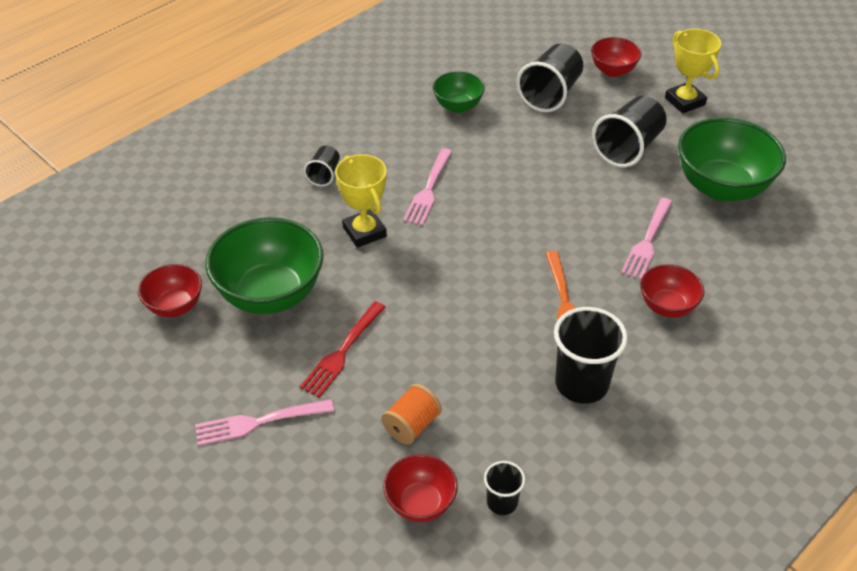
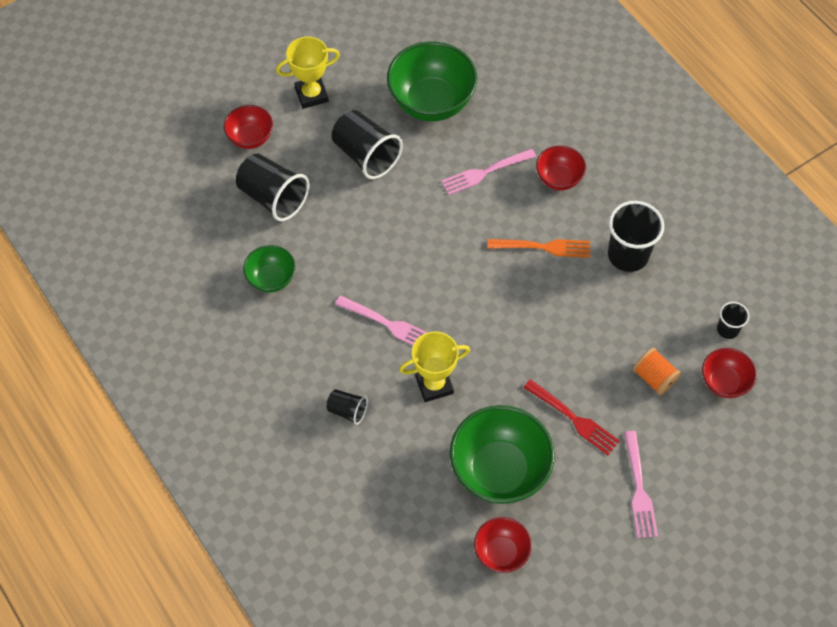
camera: 80 degrees left, 15 degrees up
(647, 241) = (485, 172): pink fork -> pink fork turned 120 degrees clockwise

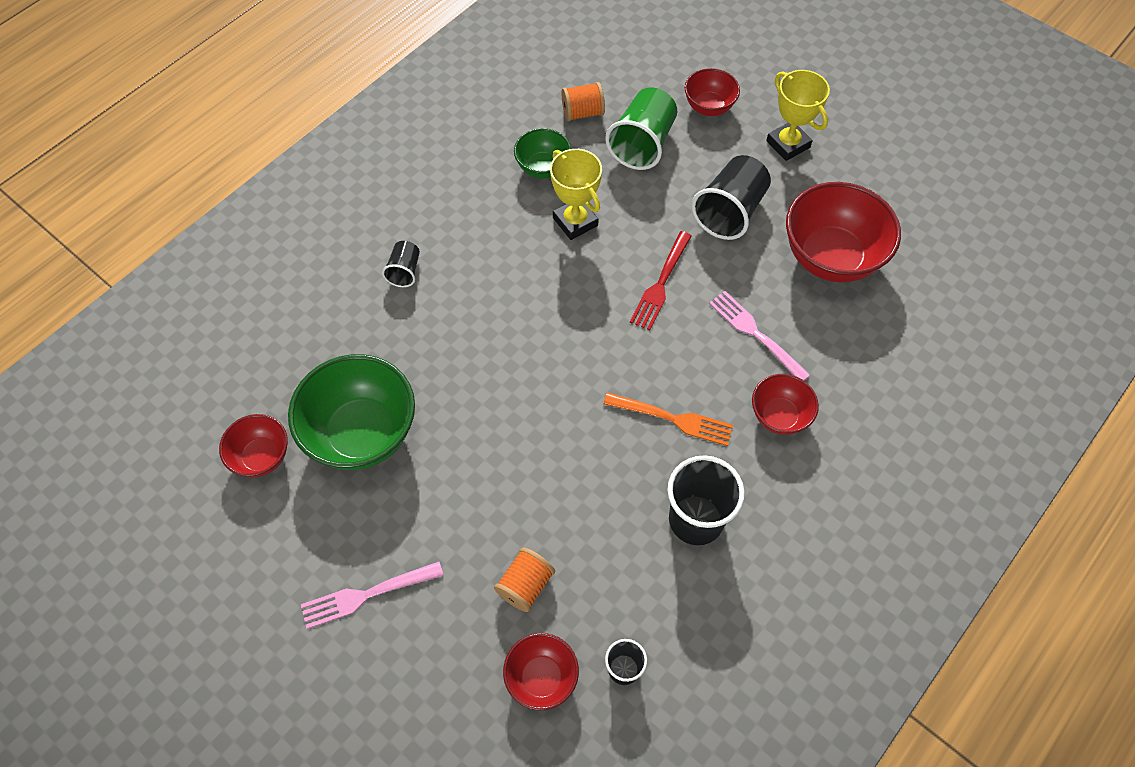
camera: 75 degrees right, 0 degrees up
(220, 233) = (582, 113): none -> orange spool
(273, 197) = (642, 144): black cup -> green cup
(388, 324) = (519, 283): pink fork -> none
(431, 102) = (830, 257): green bowl -> red bowl
(434, 385) = (455, 344): yellow trophy -> yellow trophy (575, 222)
(543, 247) = (673, 419): orange fork -> orange fork turned 60 degrees counterclockwise
(573, 419) = (445, 500): red fork -> red fork (661, 284)

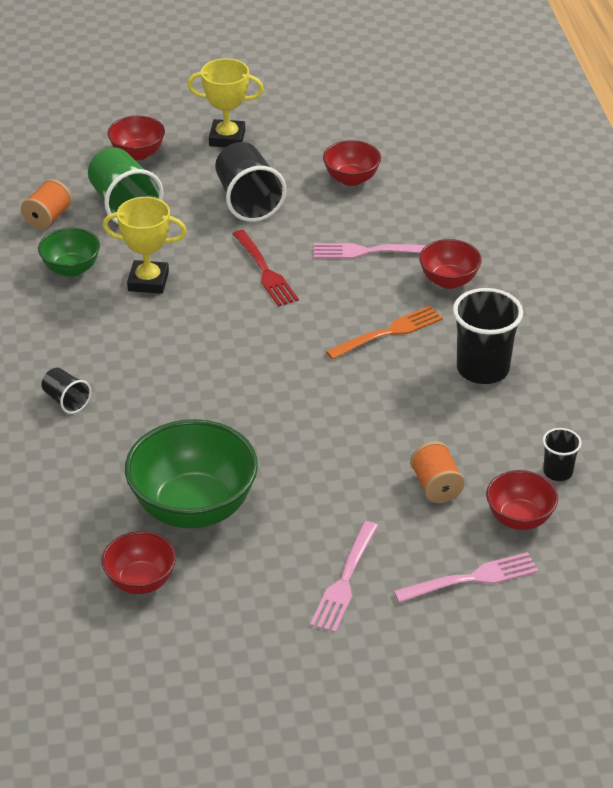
camera: 50 degrees left, 20 degrees down
(441, 689) = (471, 579): none -> pink fork
(830, 257) = (351, 179): red bowl -> red bowl, size x0.54

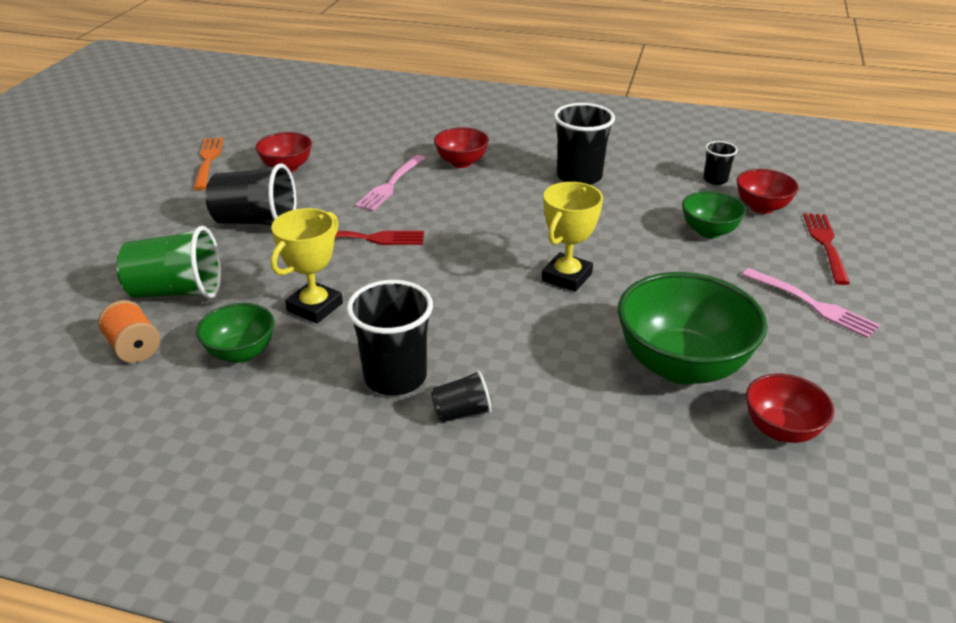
camera: 65 degrees left, 5 degrees down
(87, 354) = (395, 377): none -> black cup
(137, 153) = (104, 262): red bowl -> none
(227, 138) = (150, 209): yellow trophy -> yellow trophy (566, 277)
(388, 332) = (503, 203): orange fork -> orange fork (208, 161)
(436, 486) = (709, 231): orange spool -> green bowl
(471, 579) = (825, 245): pink fork -> red fork

